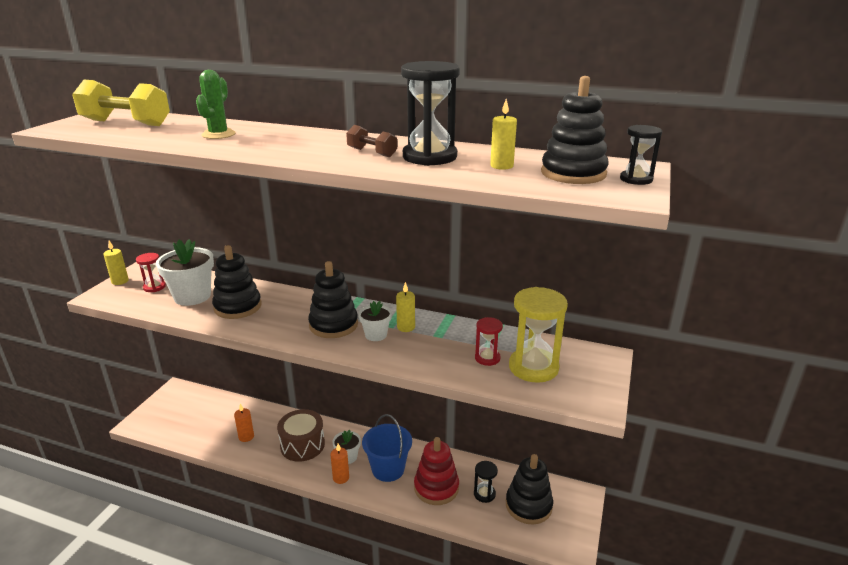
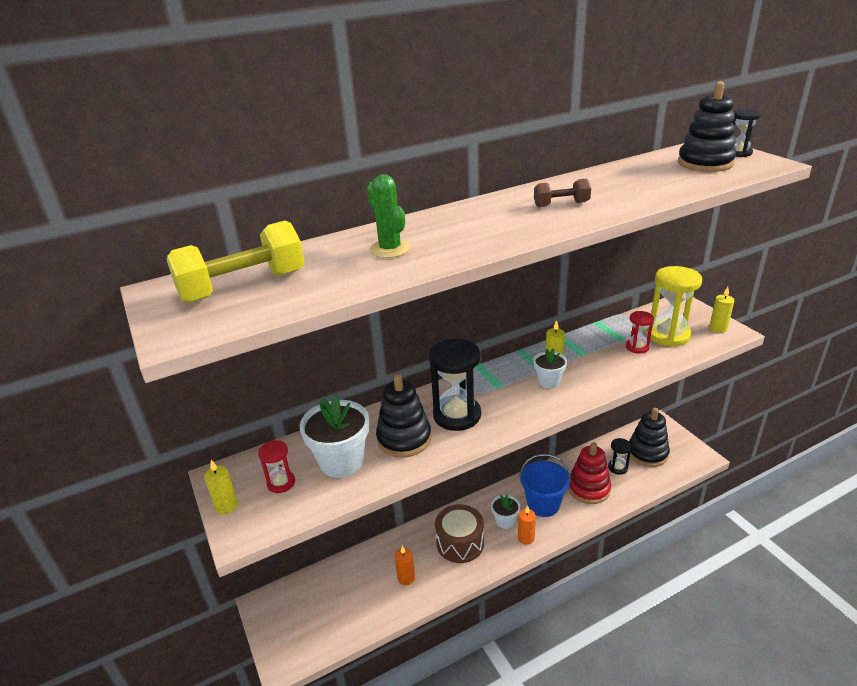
camera: 45 degrees left, 5 degrees up
(333, 325) = (507, 396): black stacking toy -> none
(429, 157) = (604, 190): black hourglass -> black hourglass (457, 415)
(501, 166) = (660, 176): yellow candle -> yellow candle (718, 328)

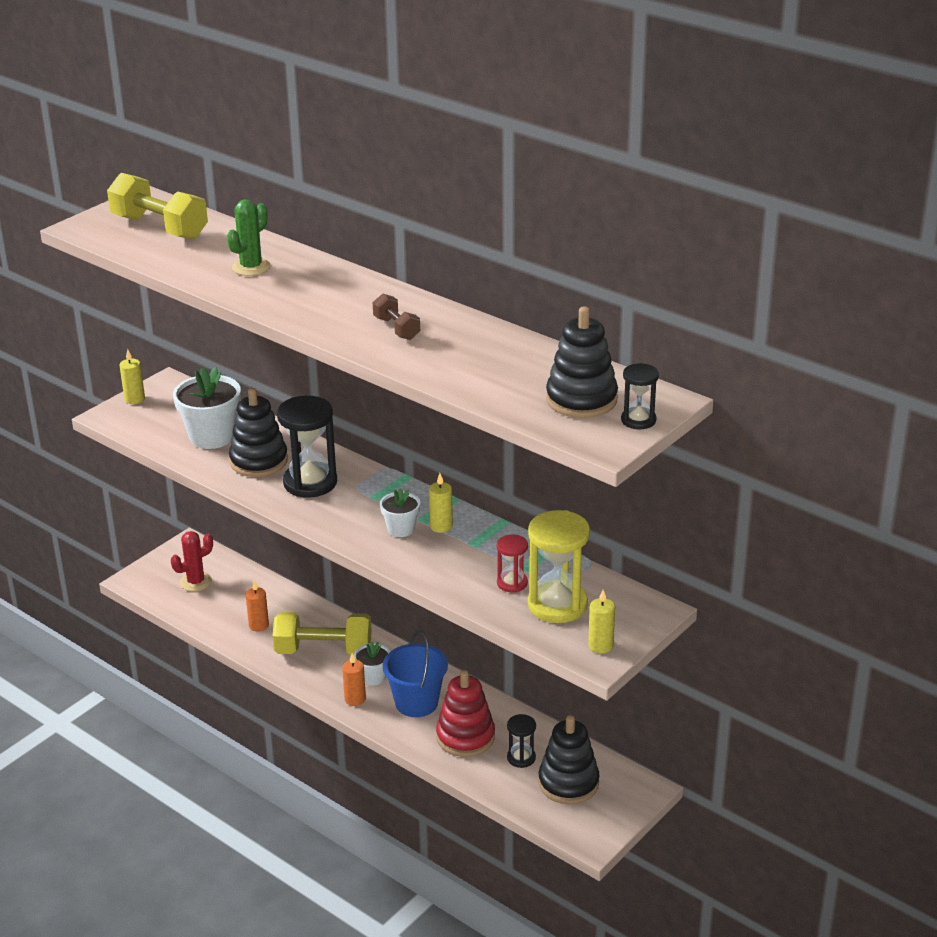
camera: 65 degrees right, 0 degrees up
(281, 483) = (172, 415): red hourglass -> none
(319, 611) = (196, 582): none -> red cactus
(460, 543) = (323, 650): brown drum -> yellow dumbbell

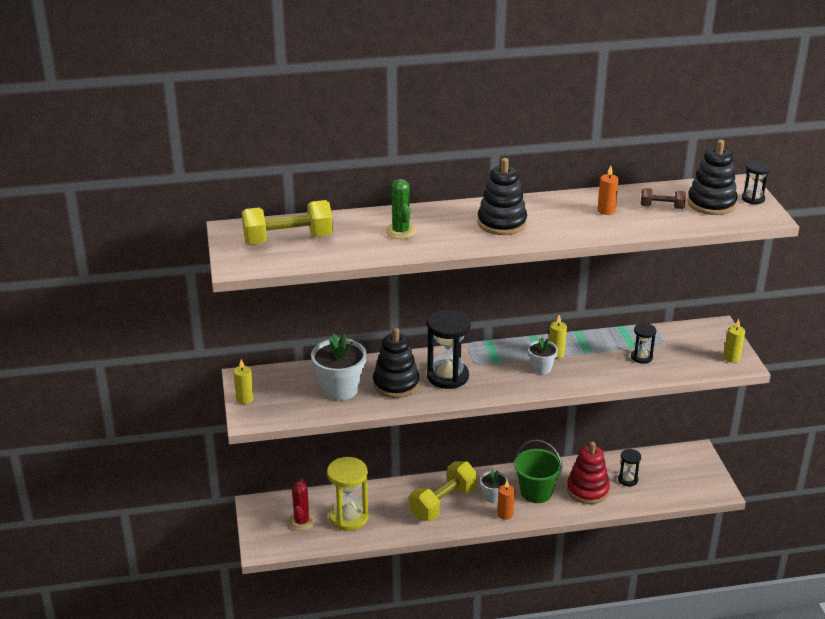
camera: 50 degrees left, 0 degrees up
(259, 625) = (384, 517): orange candle -> orange candle (606, 210)
(396, 328) = (554, 219): brown dumbbell -> brown dumbbell (662, 207)
(416, 702) = (536, 492): blue bucket -> green bucket
(512, 583) = (641, 357): red hourglass -> black hourglass
(557, 605) = (679, 353): yellow hourglass -> yellow hourglass (348, 517)
(568, 783) = (666, 474): black stacking toy -> black stacking toy (502, 223)

